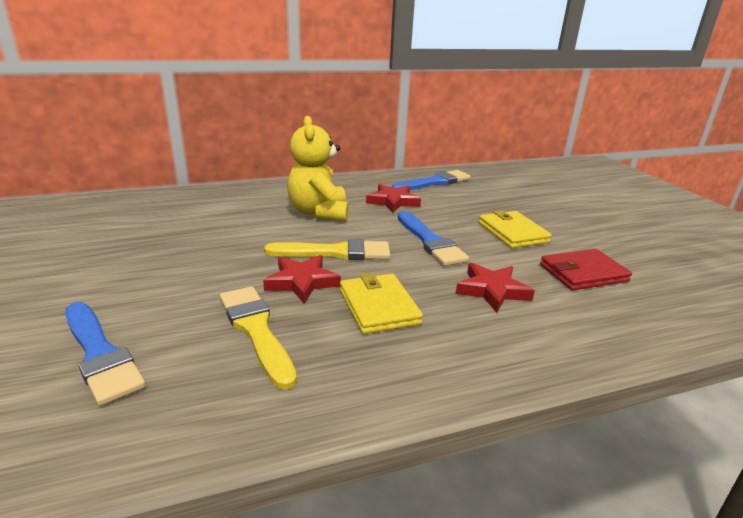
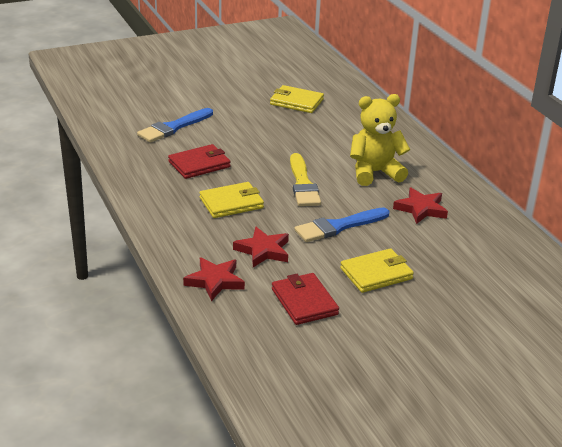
camera: 85 degrees right, 5 degrees up
(109, 237) = (296, 102): none -> yellow wallet
(256, 330) = (199, 164): yellow brush -> red wallet
(302, 282) = (256, 174): red star -> red star (215, 281)
(434, 182) = (493, 235): blue brush -> none

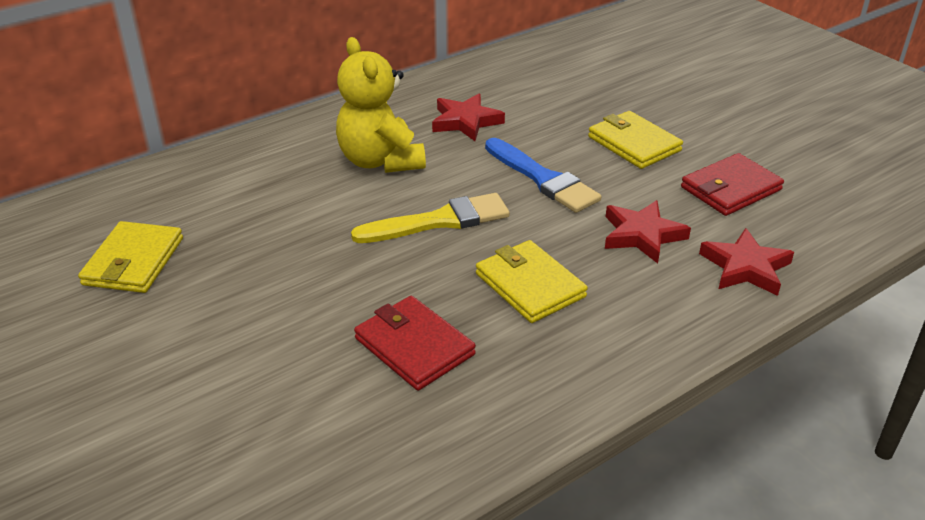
camera: 100 degrees left, 5 degrees up
(173, 127) = (266, 416): blue brush -> none

